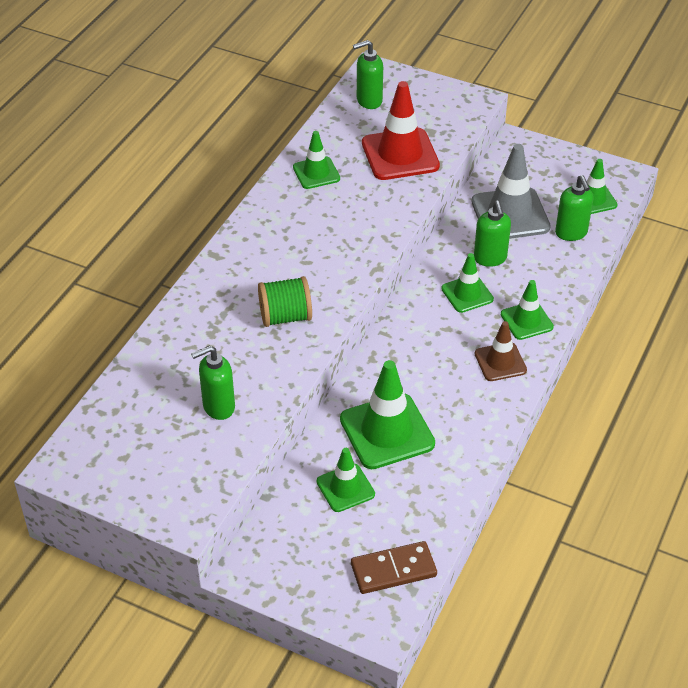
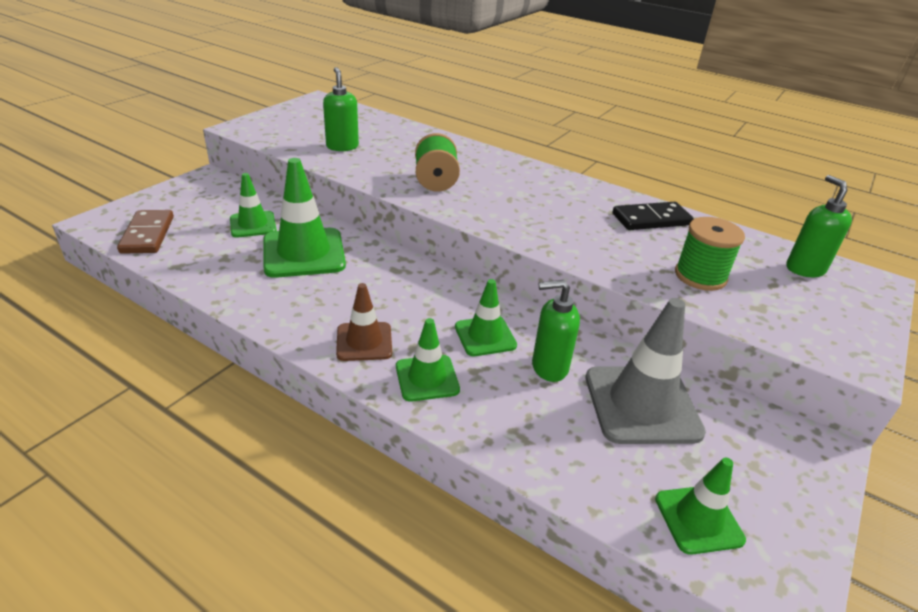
camera: 95 degrees right, 10 degrees down
(316, 173) = (651, 219): green traffic cone -> black domino
(400, 154) = (700, 276): red traffic cone -> green spool
(571, 233) = (606, 467): green soap dispenser -> none

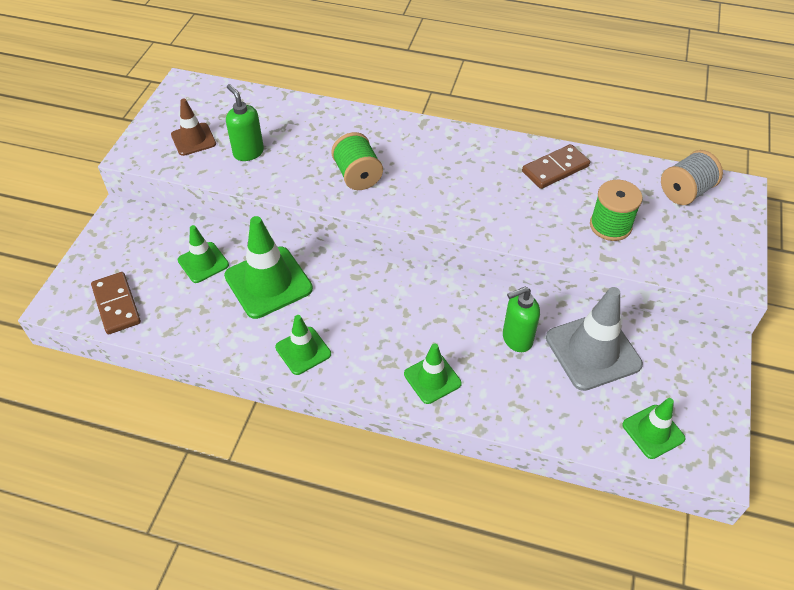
camera: 15 degrees left, 15 degrees up
(364, 342) = (369, 360): brown traffic cone -> brown traffic cone (193, 139)
(485, 336) = (458, 324): green traffic cone -> green traffic cone (303, 351)
(651, 219) = (555, 169): black domino -> brown domino
(804, 269) = (685, 192): green soap dispenser -> grey spool

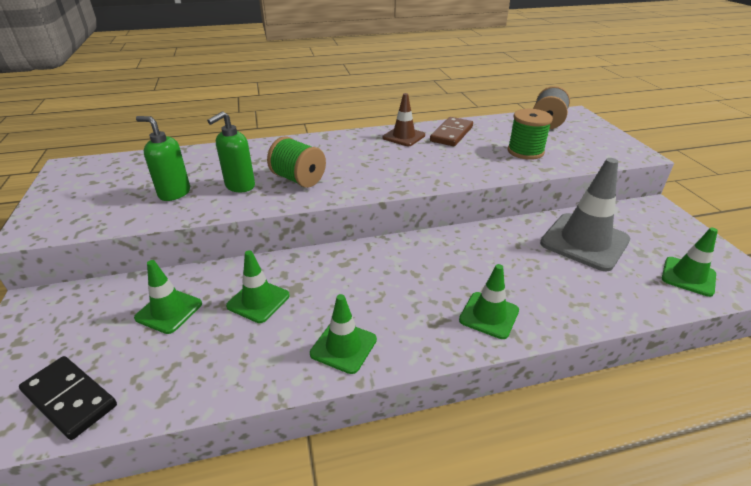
camera: 30 degrees left, 15 degrees down
(116, 305) = (69, 399): brown domino -> black domino
(193, 139) = (104, 200): brown traffic cone -> brown traffic cone (403, 136)
(268, 282) = (258, 301): green traffic cone -> green traffic cone, size x0.59
(516, 339) = (523, 256): green soap dispenser -> green soap dispenser (239, 186)

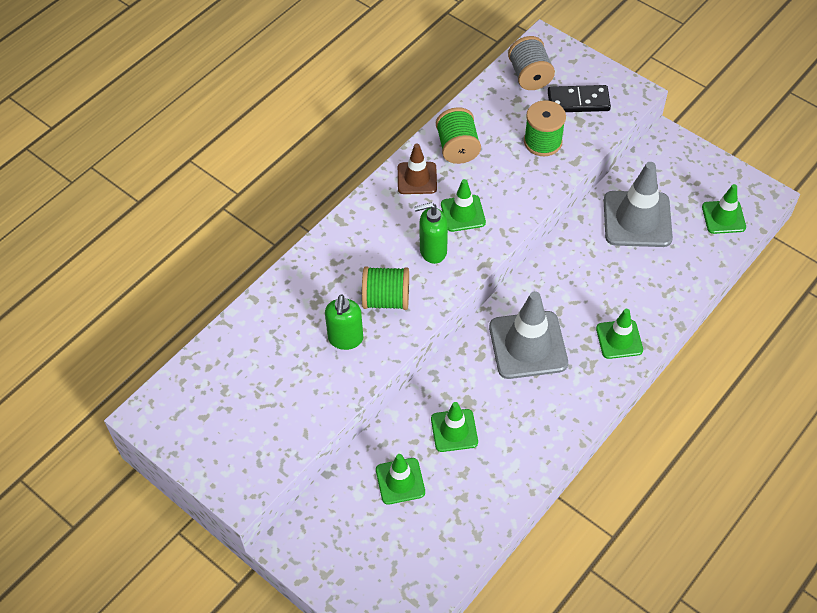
camera: 35 degrees left, 20 degrees up
(69, 399) = (420, 575): black domino -> black domino (578, 101)
(174, 193) = (300, 382): green soap dispenser -> green soap dispenser (432, 251)
(343, 346) = (549, 426): green traffic cone -> green traffic cone (463, 213)
(393, 276) = (528, 345): none -> grey traffic cone
(451, 134) = (457, 148): brown domino -> green spool

